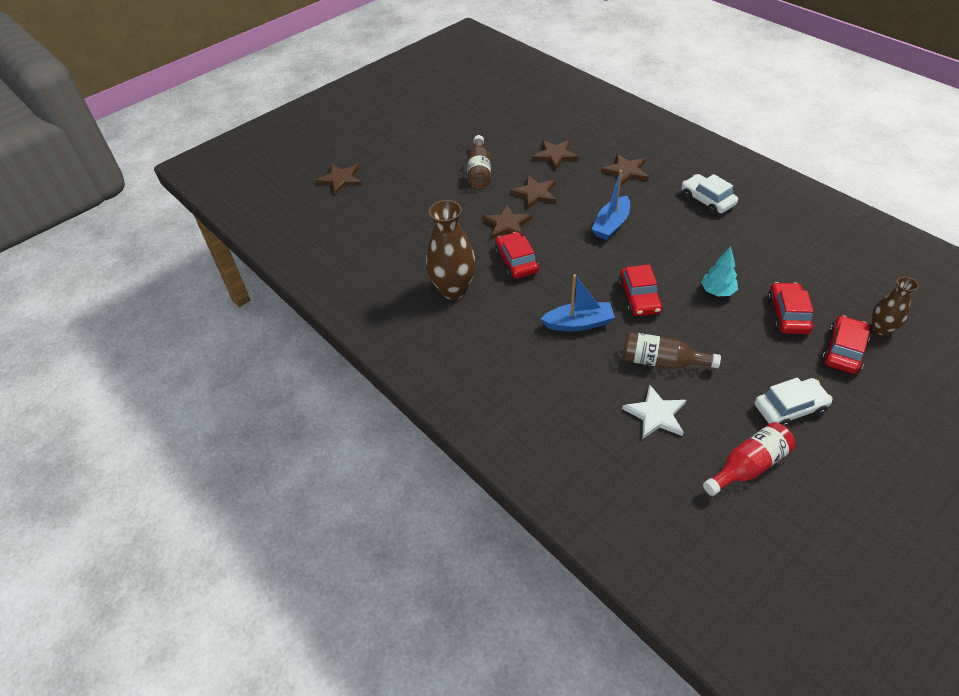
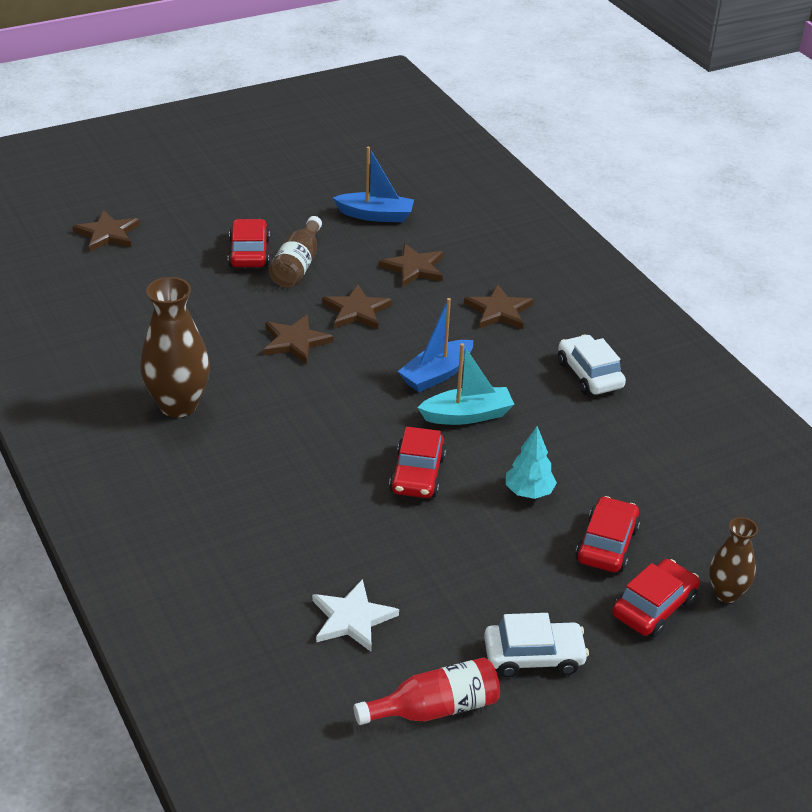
camera: 10 degrees right, 10 degrees down
(516, 262) = (280, 391): red car -> red car (249, 253)
(579, 323) = (318, 486): blue boat -> blue boat (375, 215)
(647, 248) = (467, 415): none -> turquoise boat
(662, 362) = (399, 558): brown bottle -> none

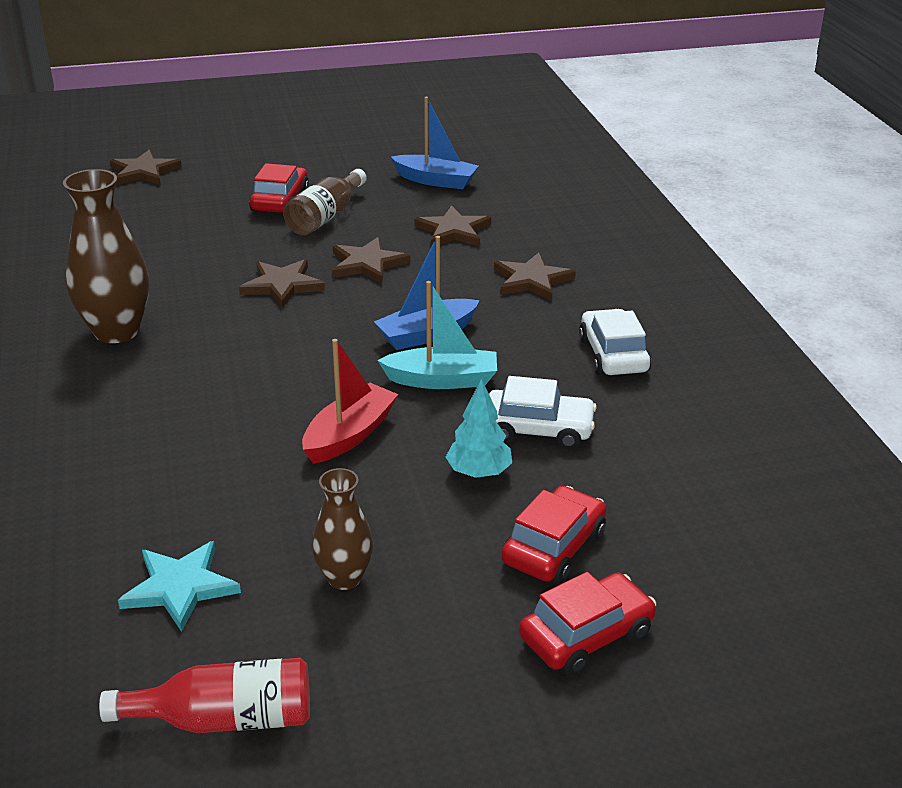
camera: 15 degrees right, 5 degrees down
(352, 618) = (180, 587): white star -> turquoise star
(417, 474) = (349, 435): red car -> red boat
(534, 656) = (392, 673): white car -> white car (538, 429)
(726, 593) = (696, 633): brown vase -> brown vase (344, 578)

